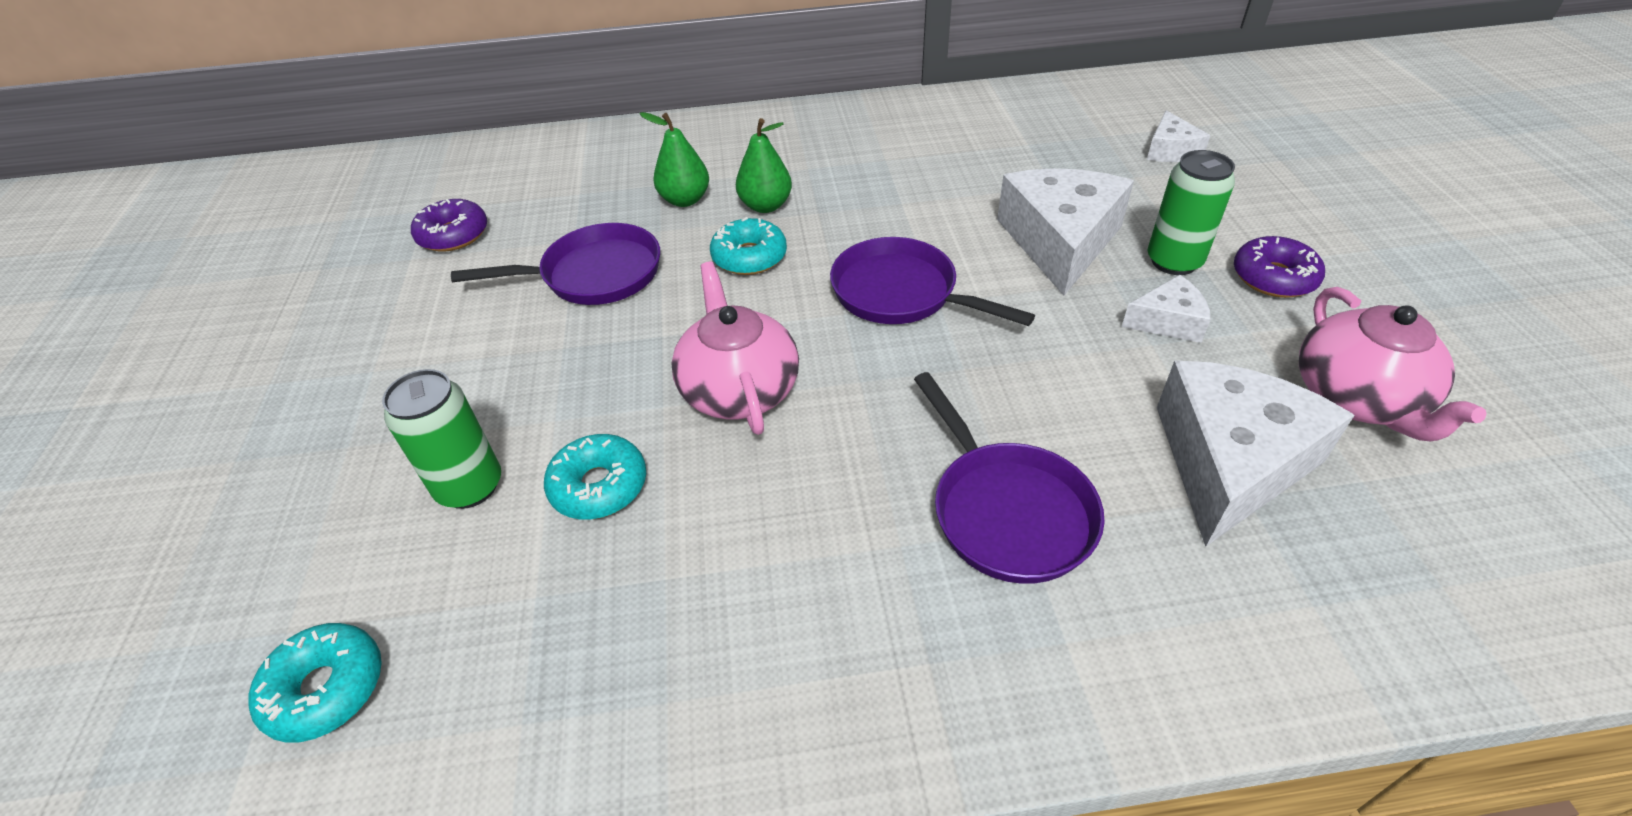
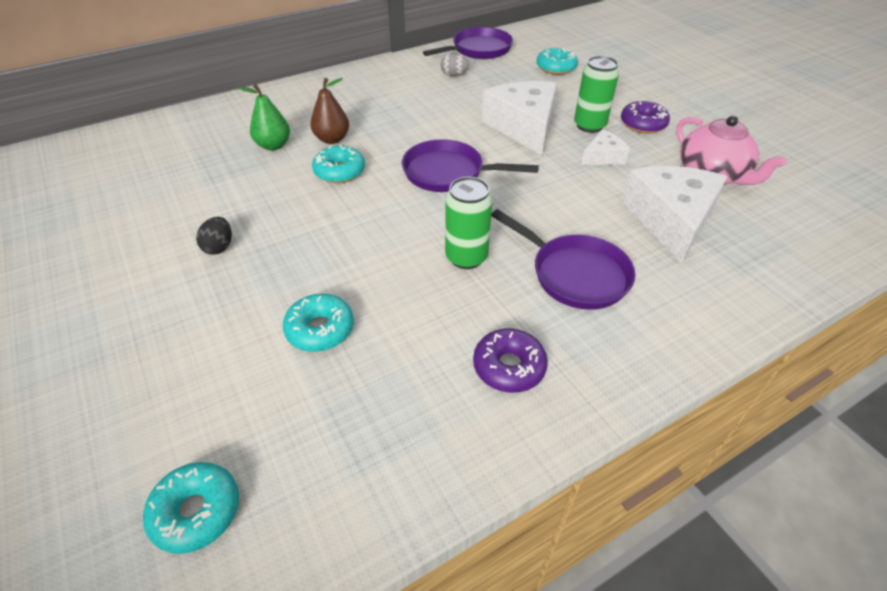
camera: 25 degrees left, 0 degrees up
(453, 235) = (107, 200): purple donut -> purple donut (509, 367)
(470, 486) = (226, 355): green can -> green can (466, 257)
(542, 331) = (219, 247): none -> black egg
(594, 275) = (236, 204): purple pan -> purple pan (478, 50)
(739, 389) = (379, 250): pink teapot -> none
(765, 206) = (332, 139): green pear -> brown pear
(995, 136) = (454, 75): none -> grey egg
(1170, 150) = (556, 68): white cheese -> turquoise donut

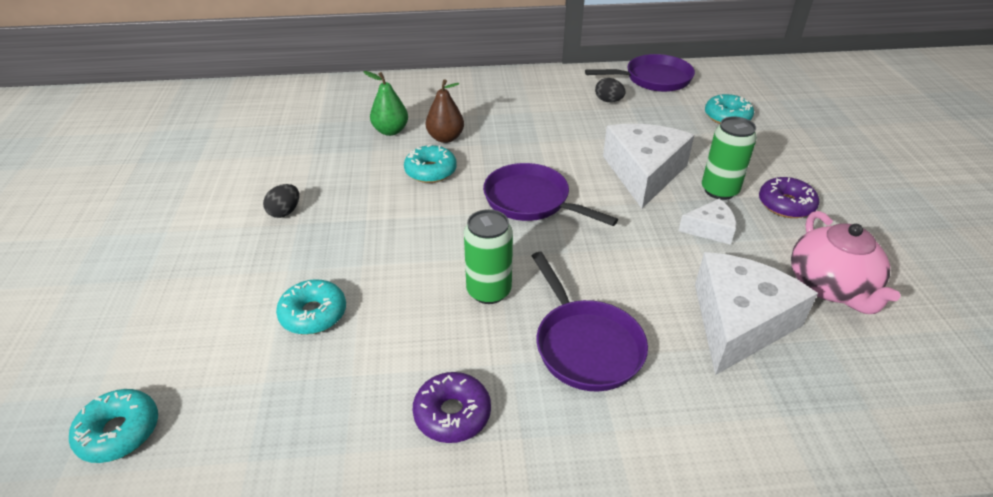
camera: 25 degrees right, 5 degrees down
(454, 75) = (608, 101): grey egg -> black egg

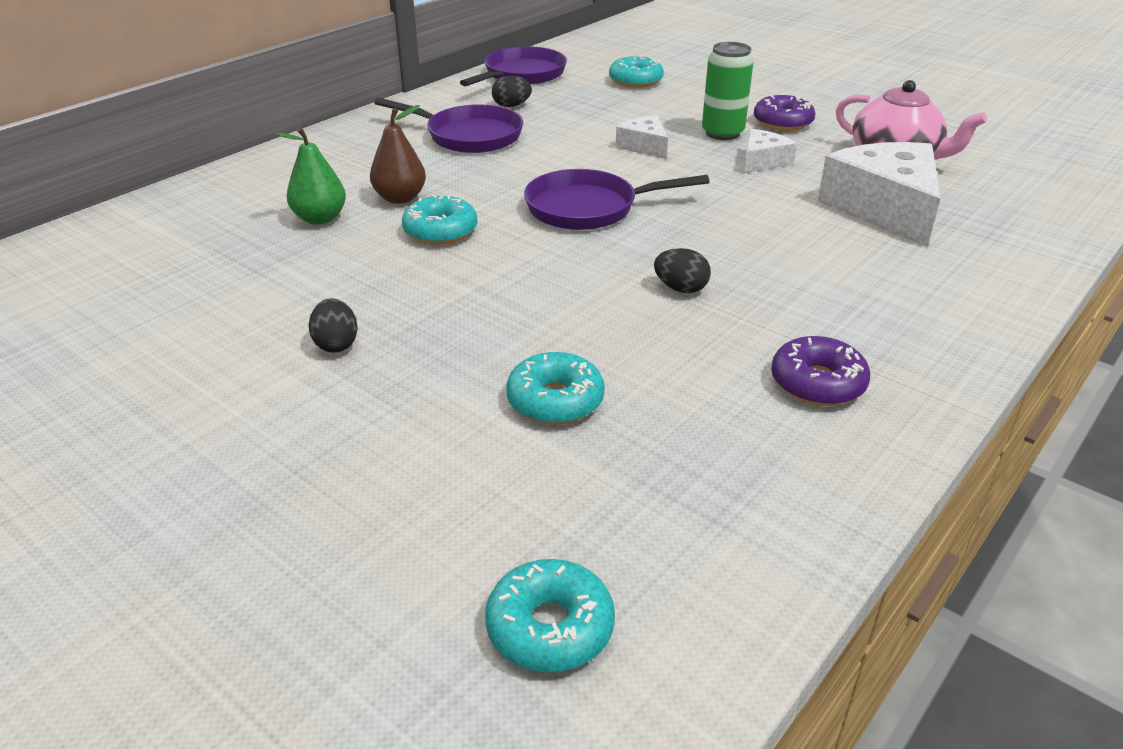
camera: 45 degrees left, 5 degrees down
(489, 291) = (681, 289): green can -> black egg
(585, 345) = (820, 280): purple pan -> purple pan (469, 136)
(644, 173) = (644, 146): white cheese -> white cheese, size x0.50

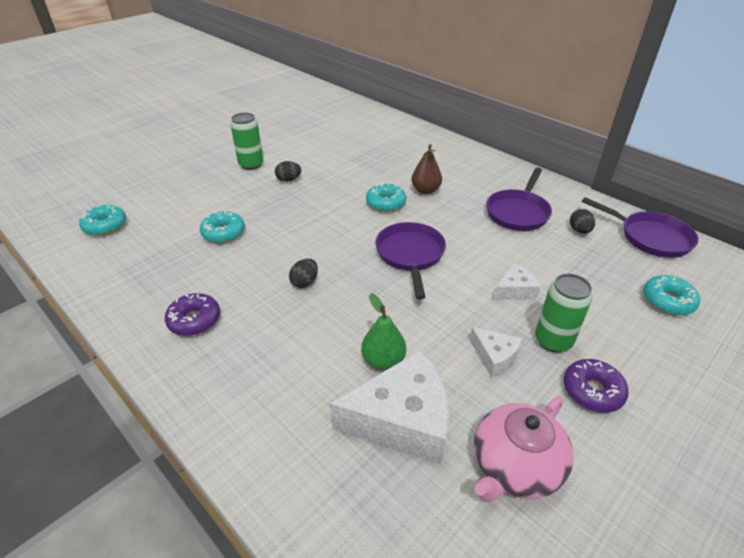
camera: 95 degrees right, 5 degrees up
(244, 412) = (251, 165): none -> green can
(320, 218) = (403, 169): green pear -> green pear (383, 360)

